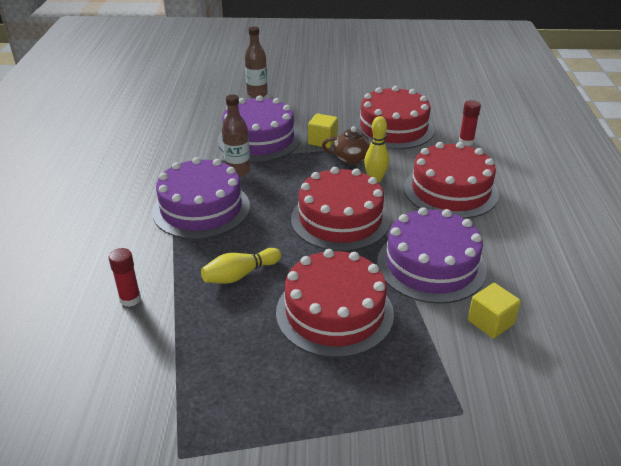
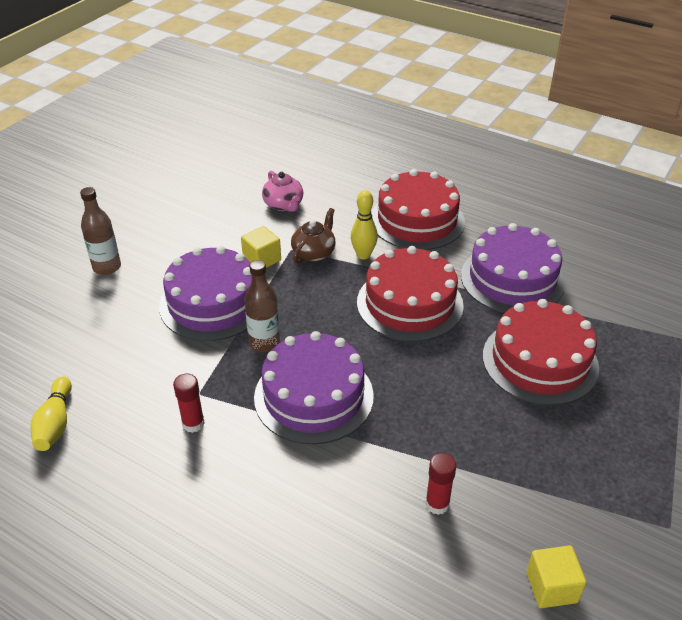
camera: 60 degrees left, 5 degrees up
(240, 275) = (449, 404): yellow bowling pin -> yellow bowling pin (55, 423)
(393, 128) = (284, 205): red cake -> pink teapot
(466, 142) = (349, 176): red glue stick -> red glue stick (193, 423)
(490, 322) = (597, 280): yellow cube -> yellow cube (551, 587)

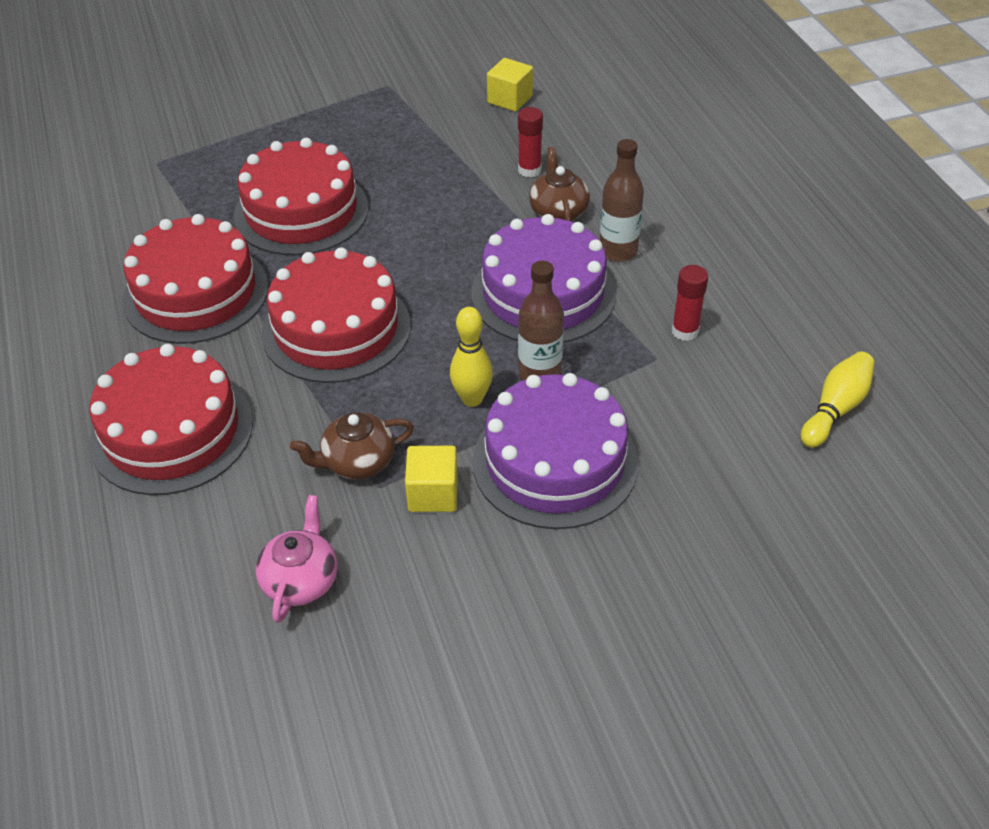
camera: 140 degrees left, 5 degrees up
(107, 267) = (659, 619): brown bottle -> brown bottle (618, 251)
(363, 255) = (304, 420): yellow bowling pin -> yellow bowling pin (472, 399)
(371, 474) = (558, 211): none -> brown teapot
(512, 279) = (196, 293): purple cake -> red cake

